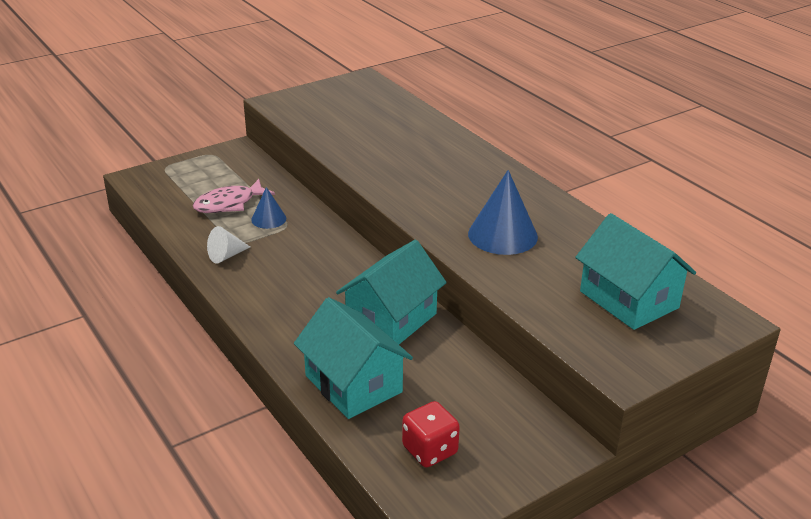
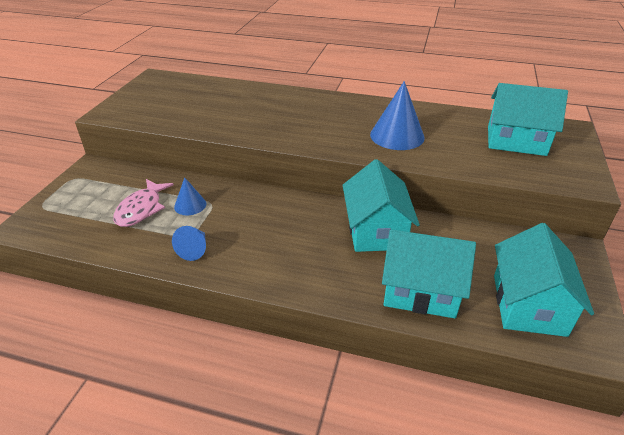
camera: 40 degrees left, 5 degrees up
(226, 256) = (194, 249): white cone -> blue cone
(430, 450) = (528, 304): red dice -> turquoise house

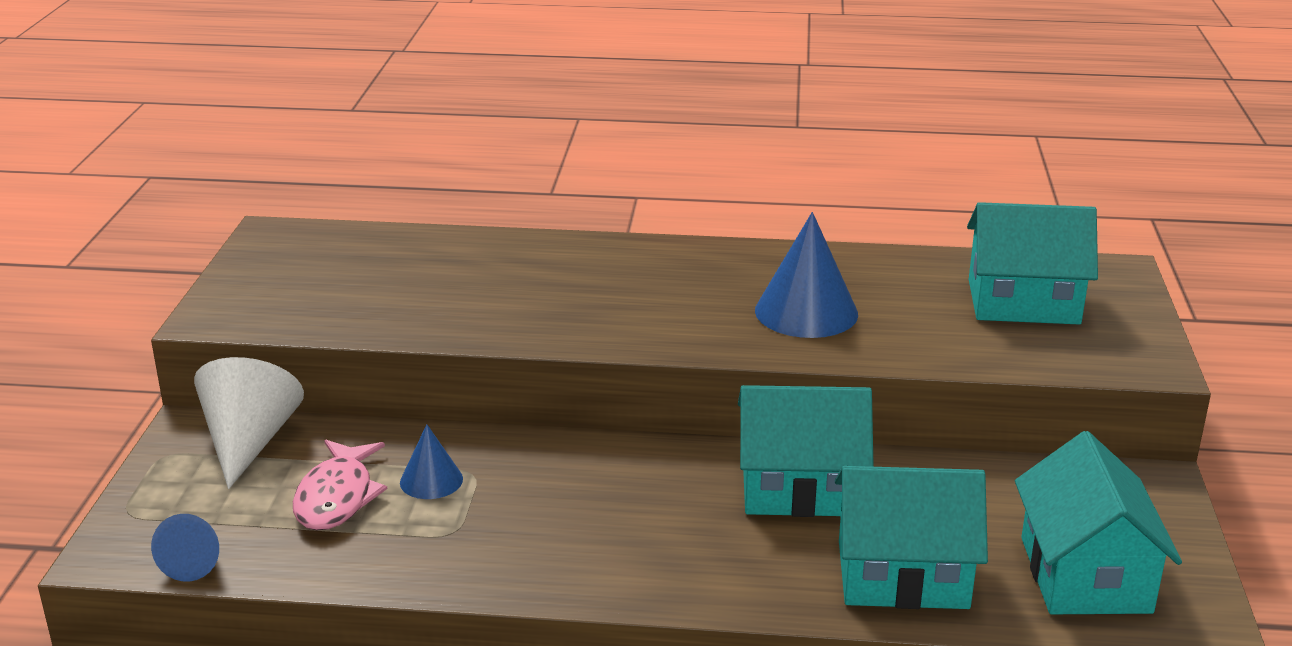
camera: 10 degrees left, 10 degrees down
(114, 176) = (249, 442): none -> white cone
(194, 249) = (474, 555): blue cone -> blue cone (194, 562)
(376, 230) = (800, 487): turquoise house -> turquoise house turned 75 degrees counterclockwise

